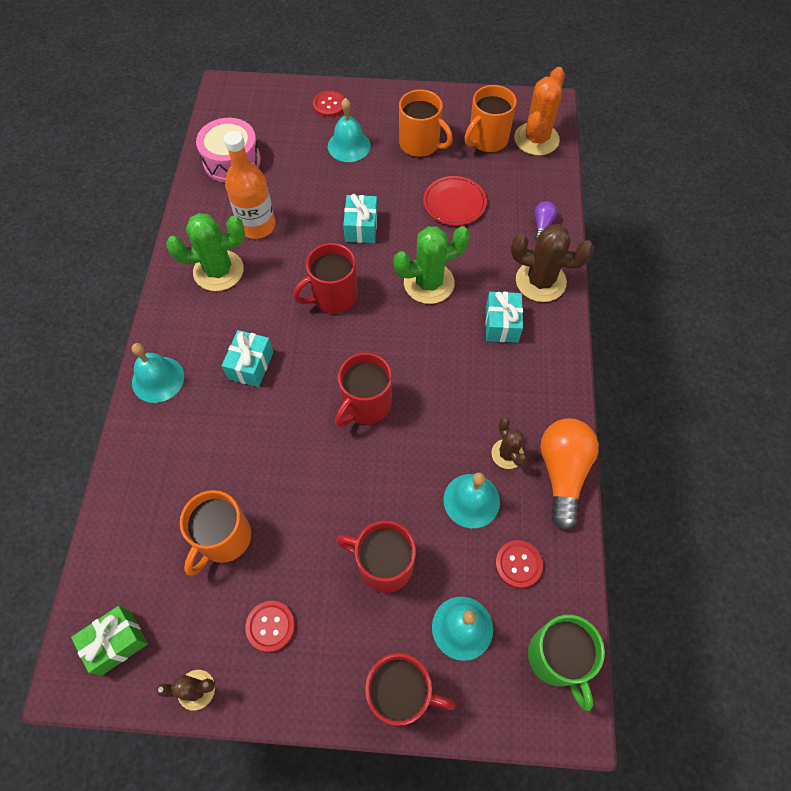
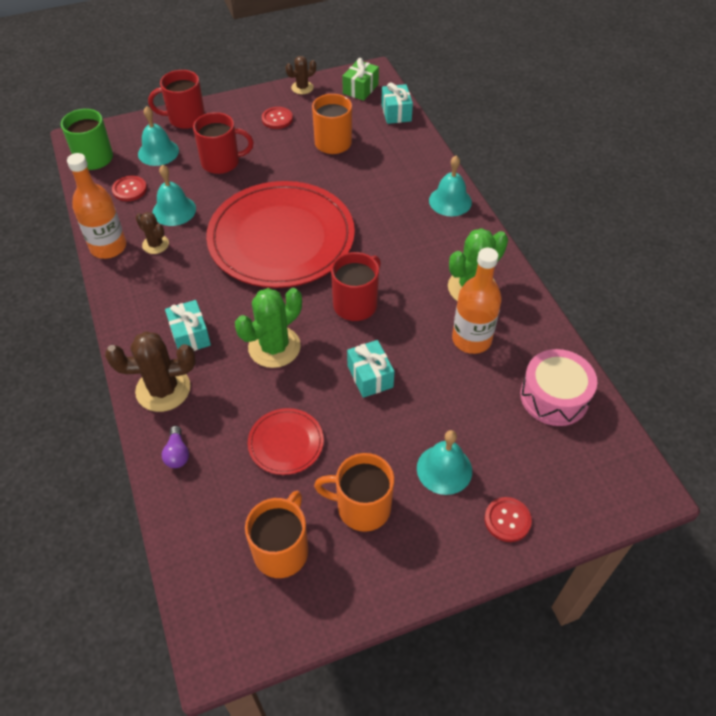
camera: 155 degrees right, 10 degrees down
(250, 365) = (388, 232): turquoise gift -> turquoise gift (396, 113)
(365, 404) = (281, 238): red mug -> red plate
(536, 139) = (217, 579): orange cactus -> none
(562, 473) = (108, 247): orange light bulb -> orange bottle

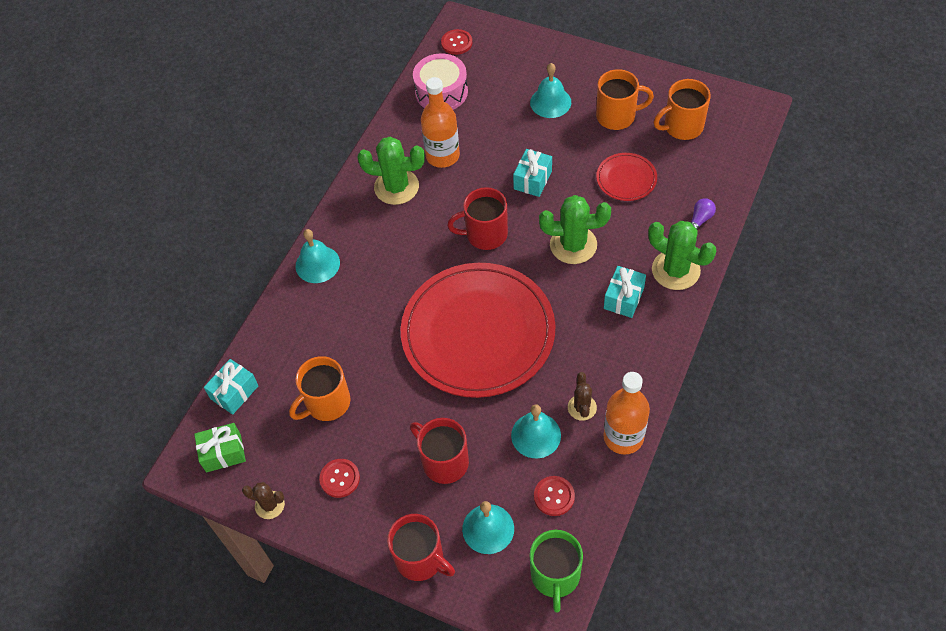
camera: 130 degrees left, 5 degrees up
(163, 389) = (675, 270): brown cactus -> green cactus
(362, 507) = (617, 116): orange mug -> orange mug turned 60 degrees counterclockwise
(507, 520) = (547, 59): red button -> red button (456, 43)

